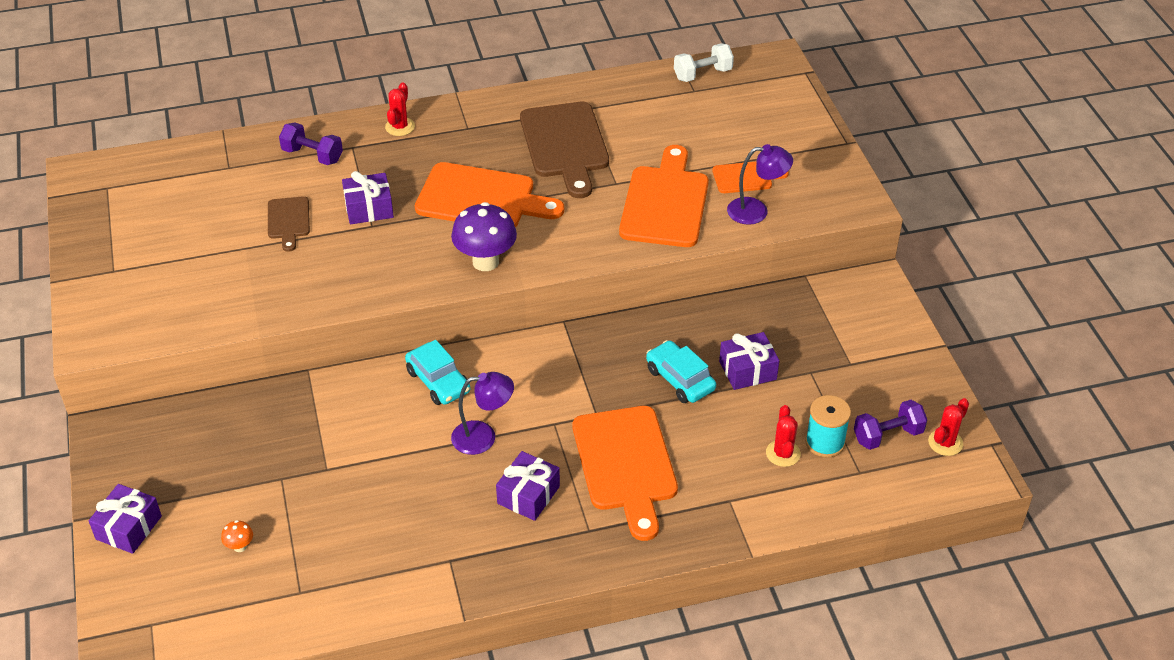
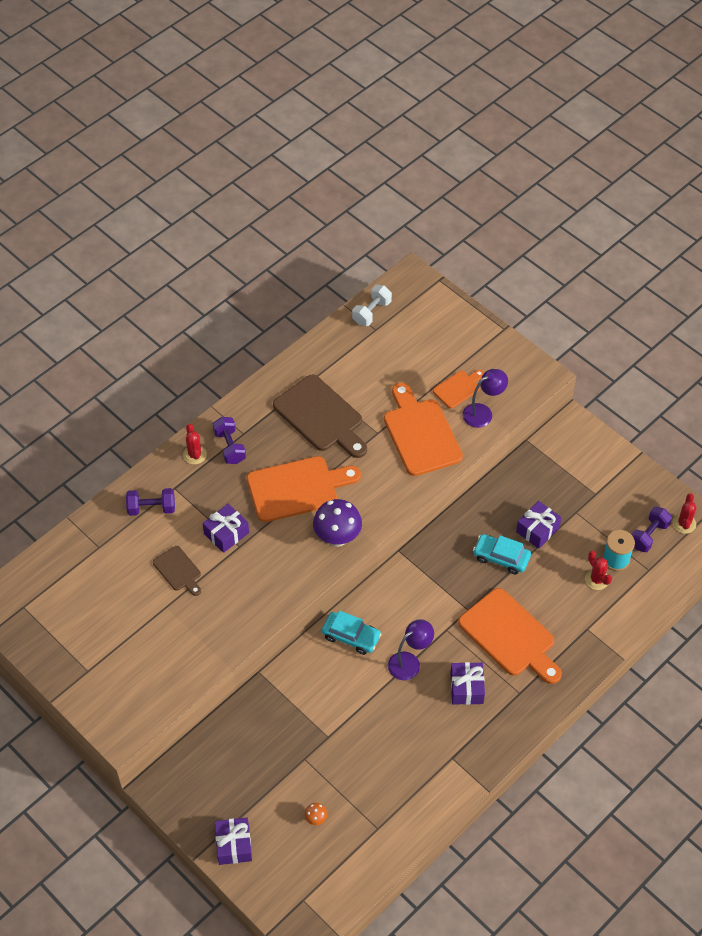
camera: 30 degrees left, 10 degrees up
(442, 134) = (230, 447): none -> purple dumbbell

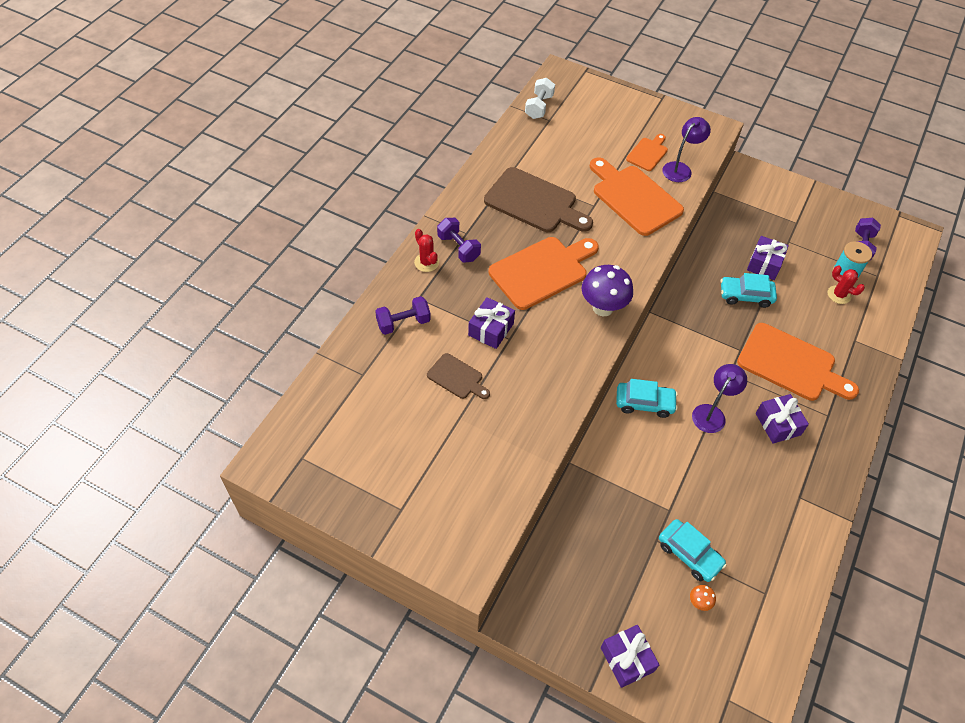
camera: 20 degrees left, 0 degrees up
(327, 778) = (689, 554): none -> turquoise car
(684, 523) = (884, 230): red cactus -> none

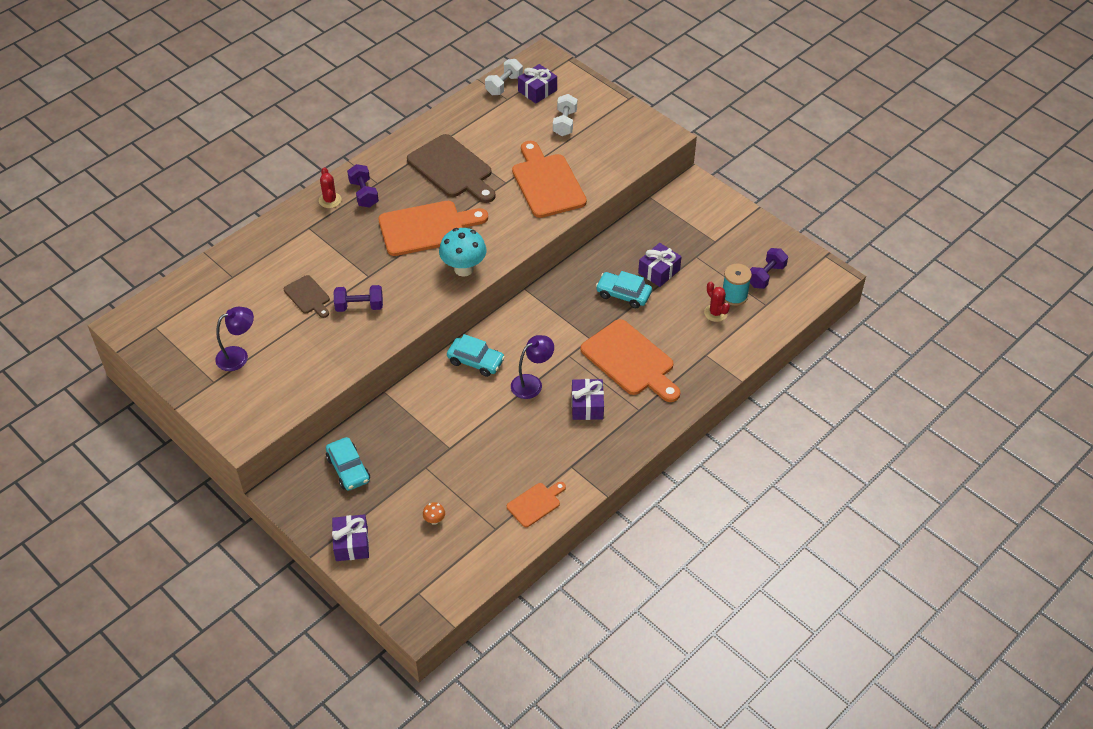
camera: 20 degrees right, 5 degrees down
(403, 323) = (285, 244): purple dumbbell -> purple dumbbell (359, 306)
(491, 329) = (356, 265): purple gift -> purple gift (537, 90)
(603, 308) = (464, 269): purple mushroom -> turquoise mushroom
(617, 134) = (564, 123): none -> white dumbbell
(648, 153) = (584, 146): orange cutting board -> orange cutting board (535, 503)
(680, 168) = (607, 166): purple lamp -> purple lamp (238, 356)
(689, 554) = (447, 484): turquoise car -> turquoise car (348, 469)

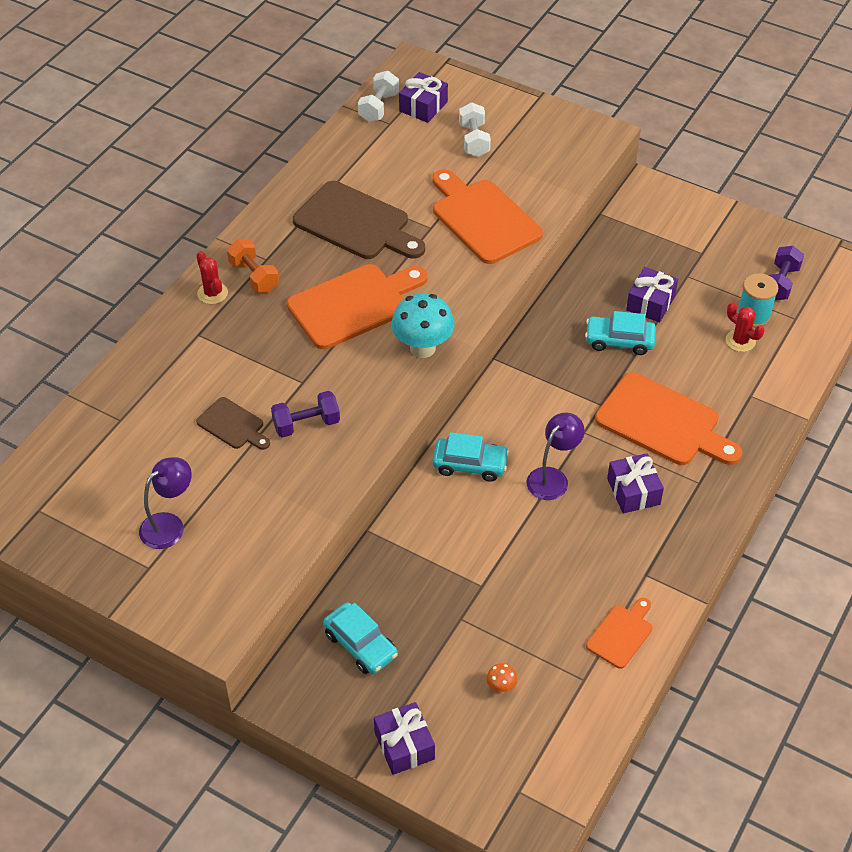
camera: 15 degrees left, 0 degrees up
(364, 194) = (254, 277): purple dumbbell -> orange dumbbell

